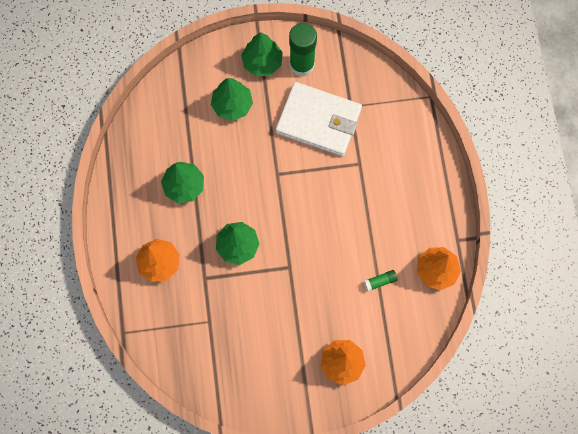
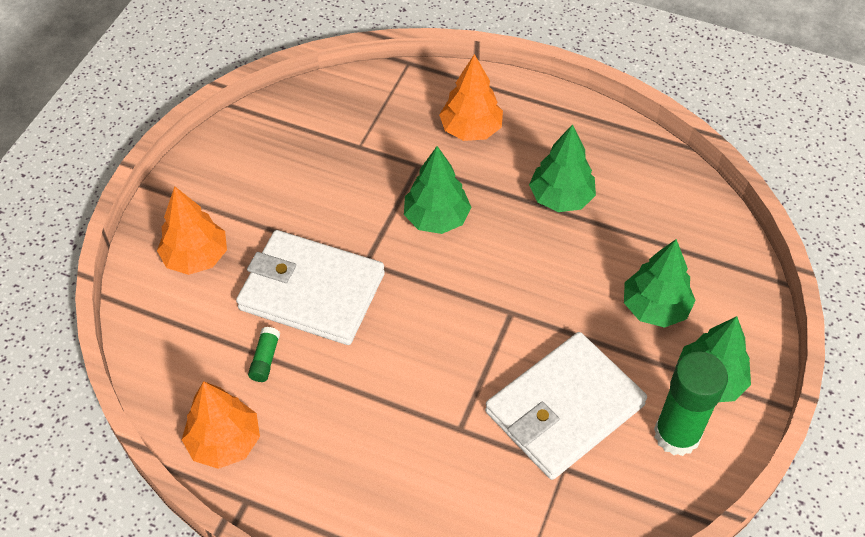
camera: 120 degrees right, 20 degrees down
(325, 284) = (312, 291): none -> white wallet

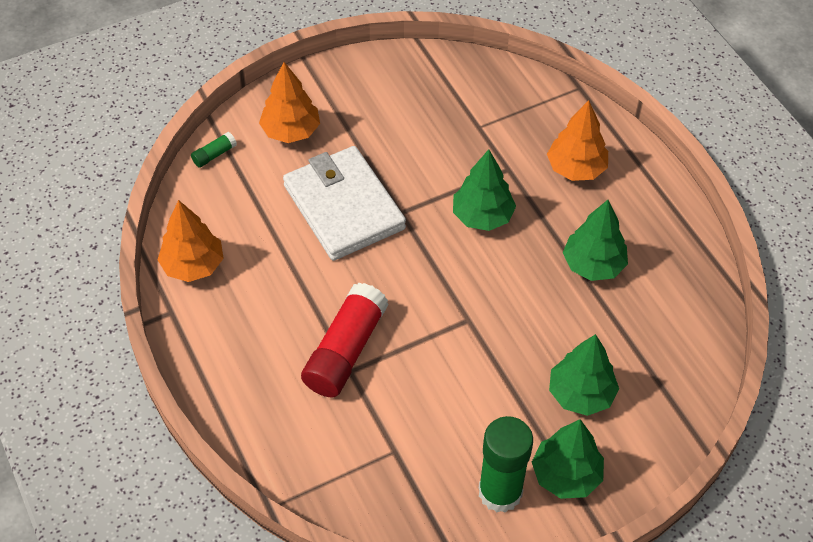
camera: 40 degrees right, 0 degrees up
(265, 359) = (269, 230): green glue stick -> green glue stick (214, 155)
(438, 415) = (345, 351): none -> red glue stick
(564, 408) = (437, 412): white wallet -> none

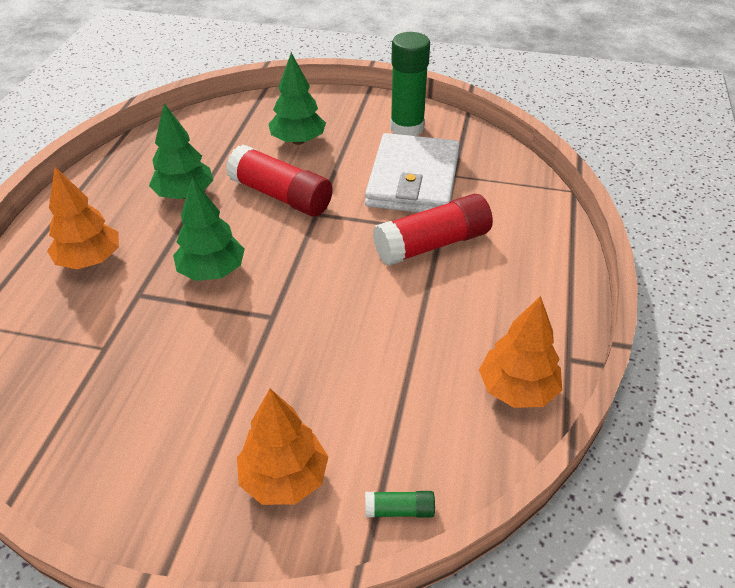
camera: 140 degrees left, 10 degrees down
(344, 207) = (318, 353): white wallet -> white wallet (413, 180)
(517, 317) = (281, 195): none -> red glue stick
(566, 475) = (358, 116): green tree -> none

